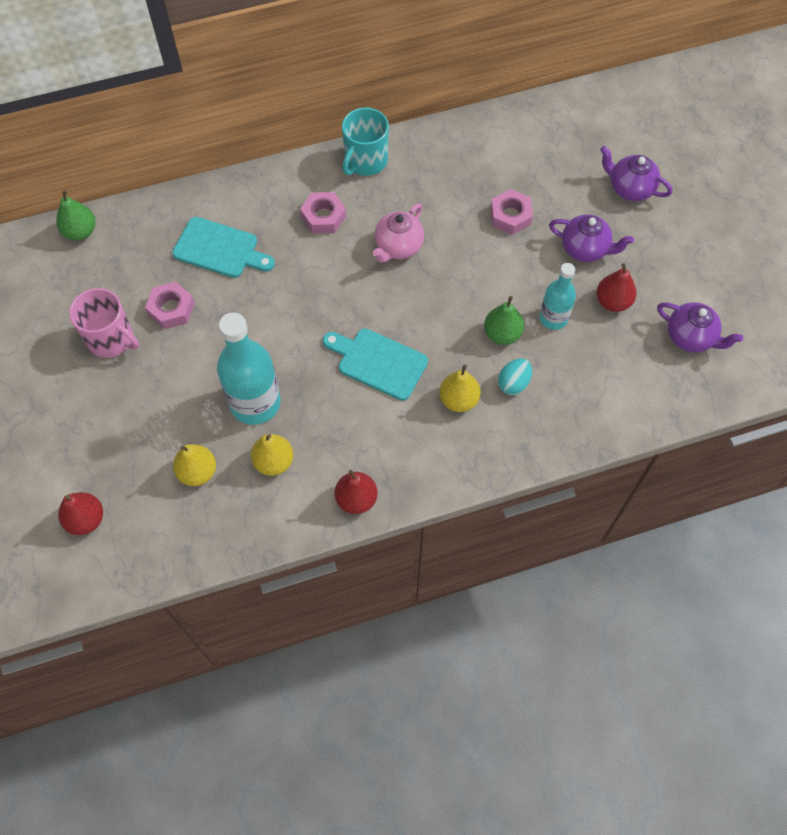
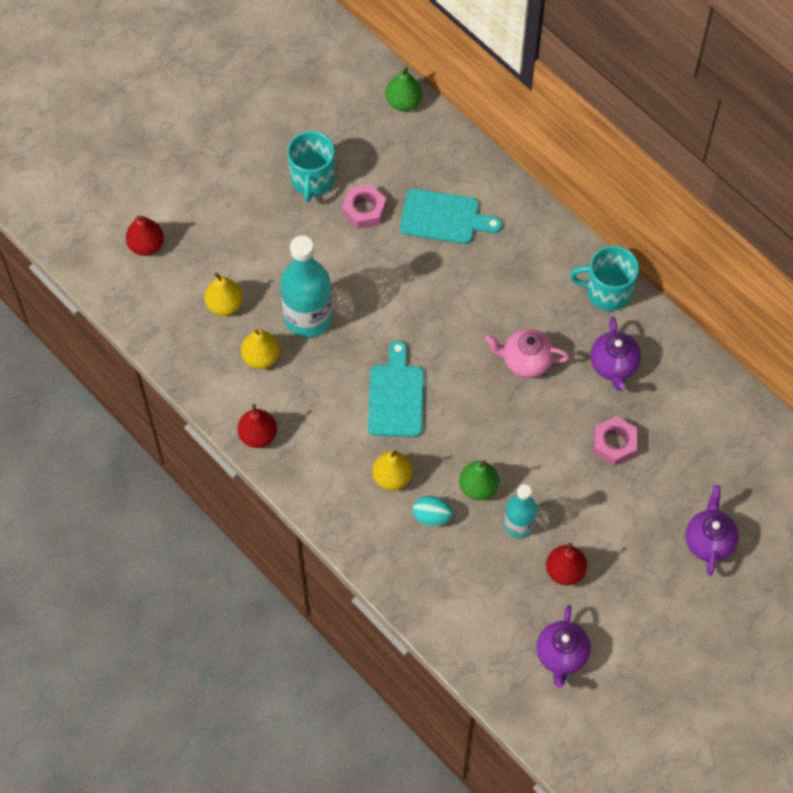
camera: 65 degrees right, 0 degrees up
(111, 339) = (312, 180): pink mug -> turquoise mug
(220, 249) = (444, 217): turquoise cutting board -> turquoise cutting board turned 75 degrees counterclockwise
(323, 217) = (524, 284): pink nut -> none
(585, 249) = (612, 525): purple teapot -> purple teapot (613, 365)

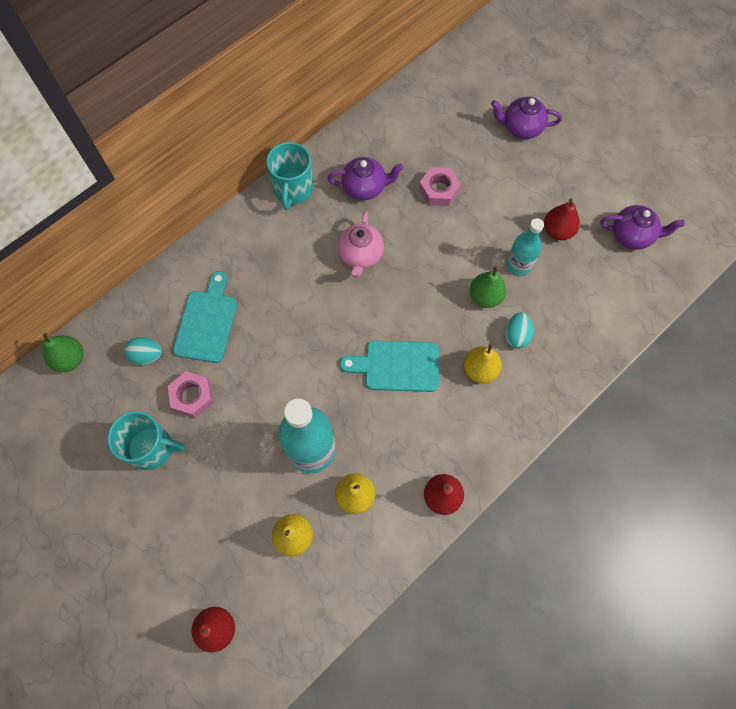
camera: 90 degrees left, 5 degrees up
(407, 167) = (147, 355): none -> turquoise egg

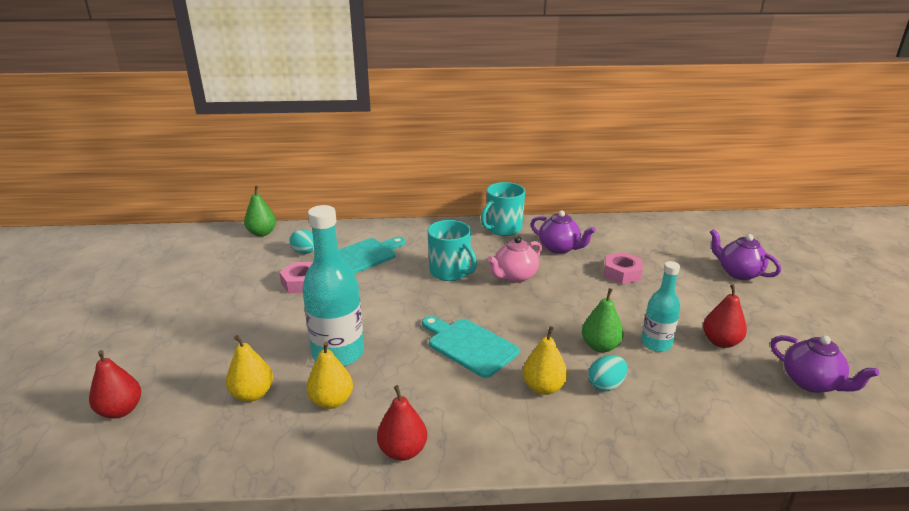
camera: 40 degrees right, 40 degrees down
(152, 448) = (241, 292): turquoise mug -> turquoise mug (450, 272)

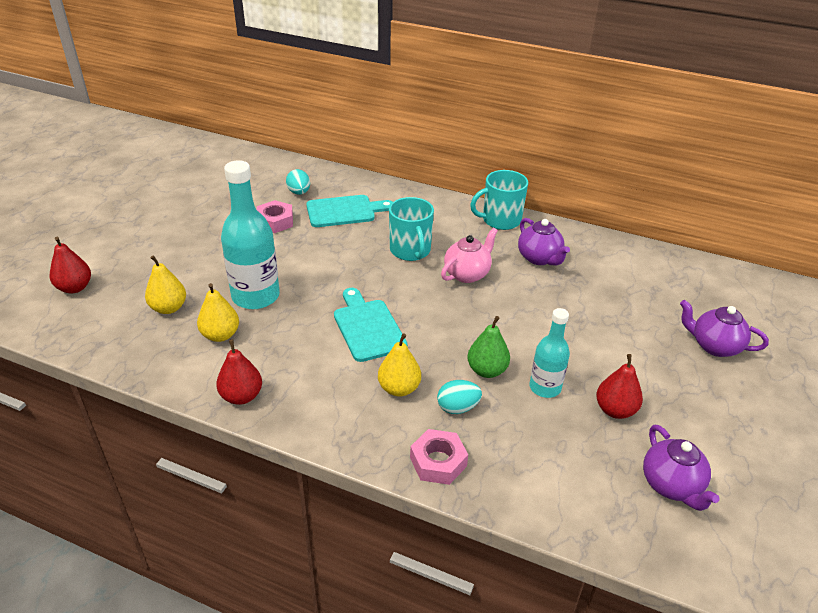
camera: 25 degrees right, 10 degrees up
(262, 233) = (277, 163): green pear -> none
(514, 276) = (467, 274): pink teapot -> pink teapot turned 150 degrees clockwise
(622, 273) = (580, 305): pink nut -> pink nut (438, 462)
(738, 273) = (714, 346): purple teapot -> purple teapot turned 45 degrees counterclockwise

